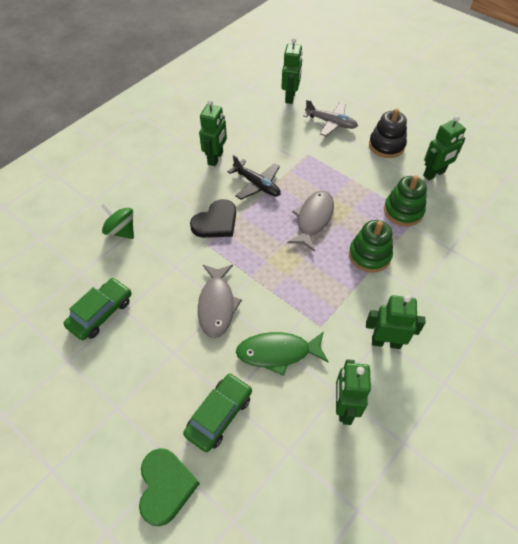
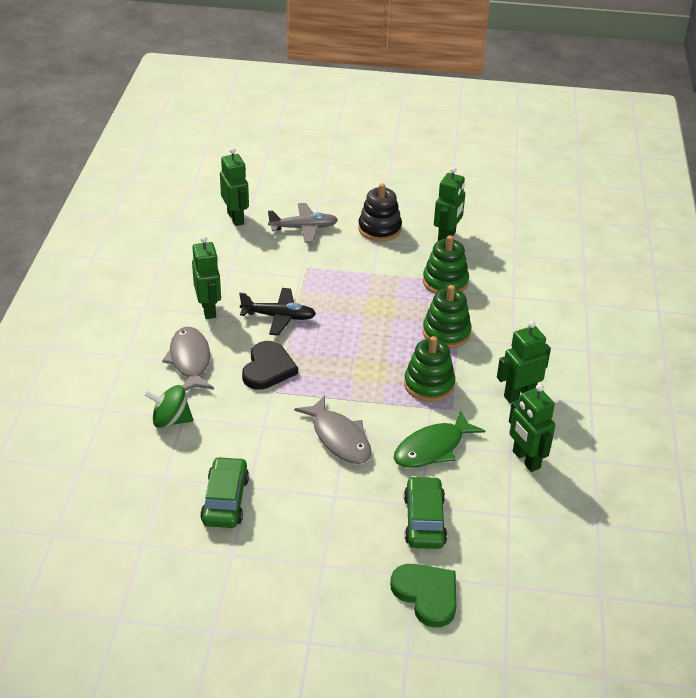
camera: 35 degrees left, 15 degrees down
(313, 219) = (366, 324): grey fish -> grey fish (190, 361)
(320, 294) = (429, 385): none -> green stacking toy

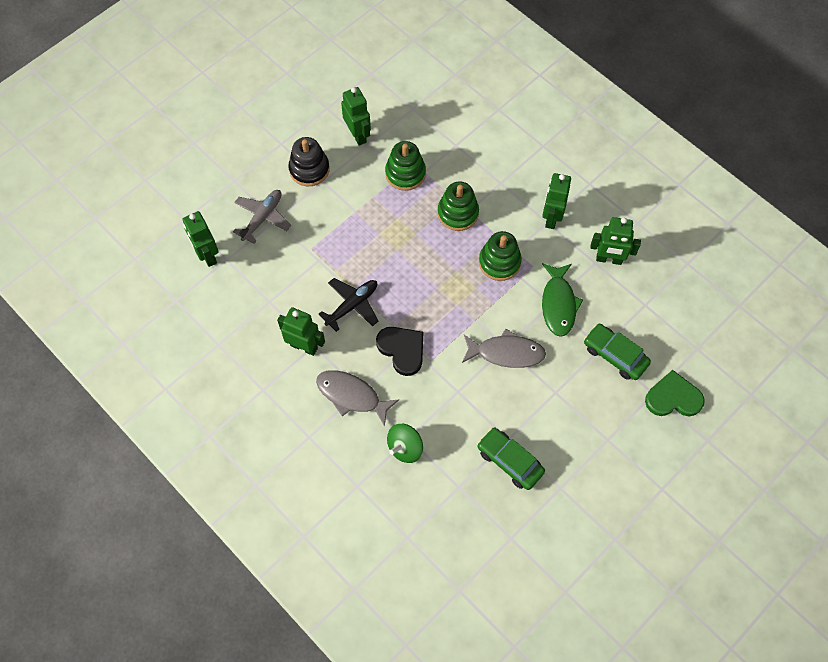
camera: 50 degrees left, 25 degrees up
(236, 218) = (207, 255): green robot -> green robot turned 135 degrees counterclockwise

